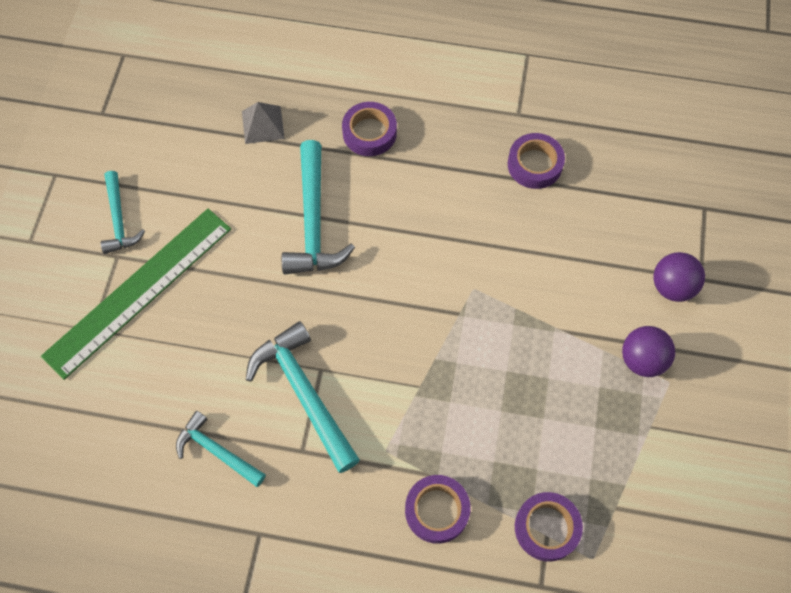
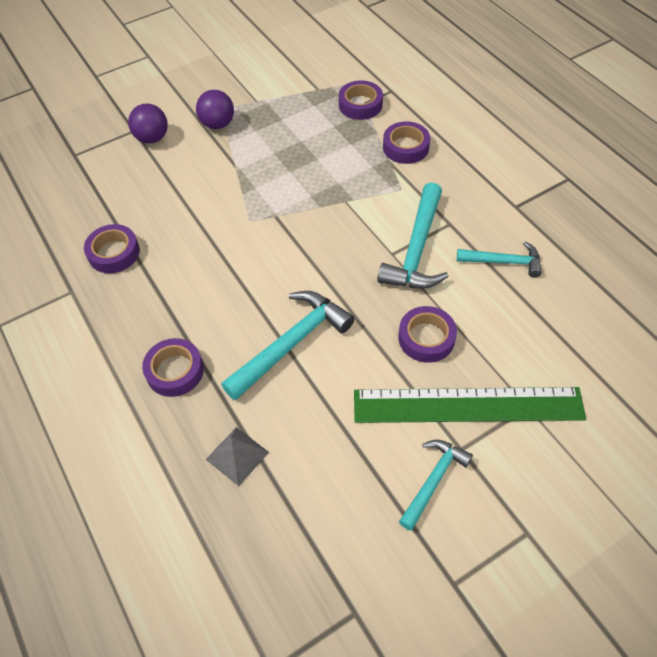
camera: 130 degrees left, 10 degrees down
(217, 316) = (426, 338): none -> purple tape
(217, 451) = (503, 262): turquoise hammer -> turquoise hammer turned 75 degrees counterclockwise

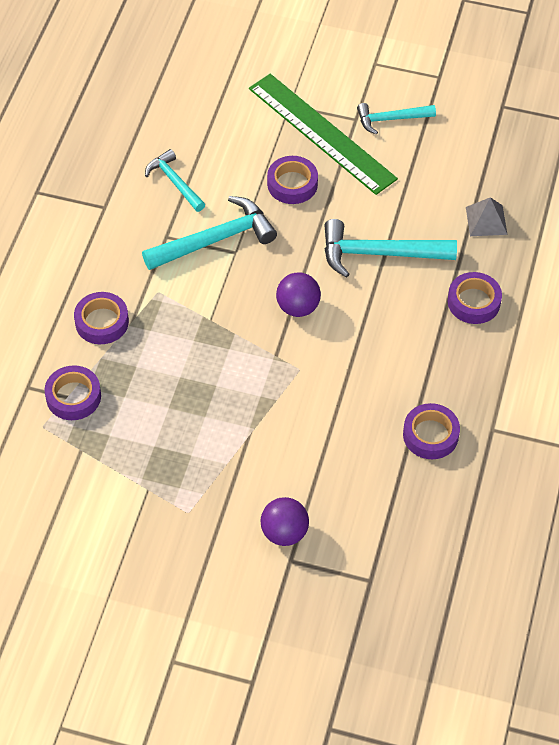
camera: 135 degrees left, 0 degrees up
(218, 124) = (212, 493): purple ball -> purple ball (298, 307)

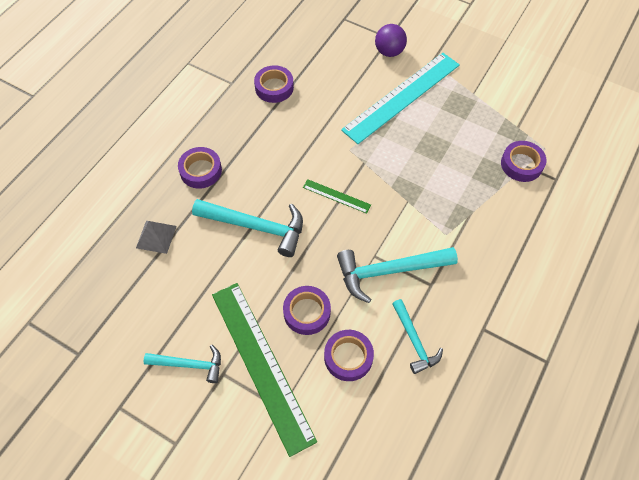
camera: 165 degrees left, 5 degrees up
(102, 322) = (495, 218): purple tape -> purple tape (348, 357)
(248, 460) = (402, 97): none -> turquoise ruler
(298, 307) = (336, 196): purple ball -> green ruler

